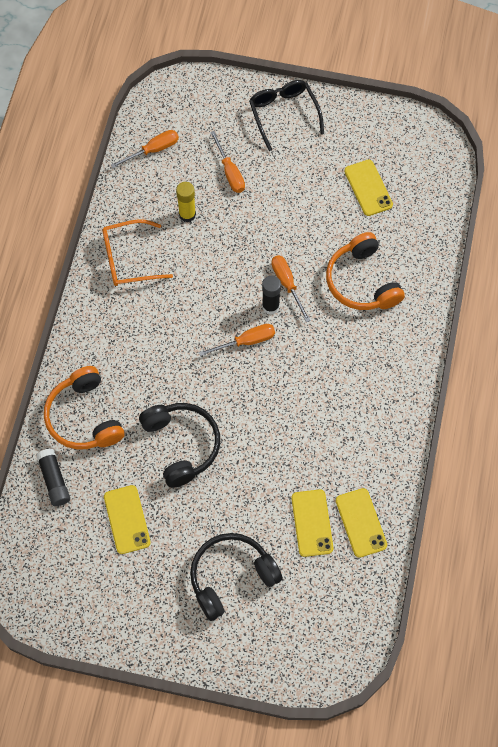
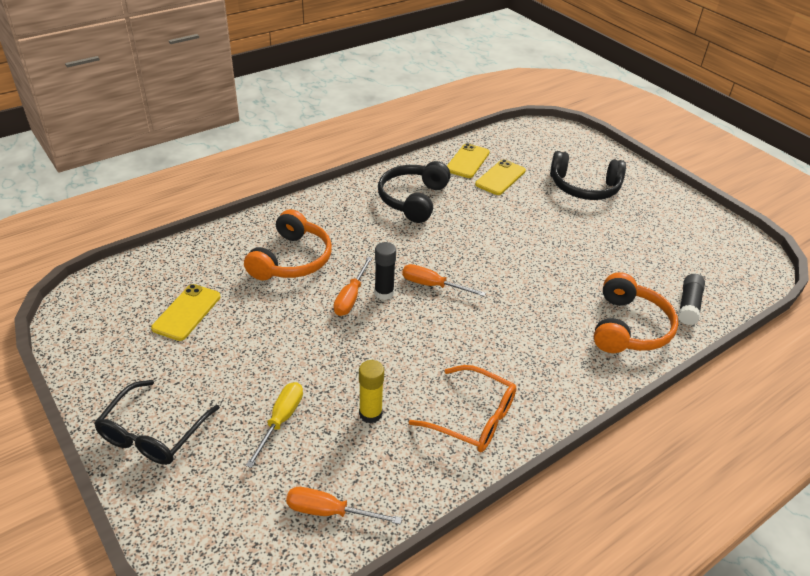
camera: 140 degrees left, 25 degrees down
(127, 519) = (640, 251): yellow phone -> none
(182, 445) = (555, 262): black headphones -> black headphones (412, 199)
(230, 172) = (281, 420): orange screwdriver -> yellow screwdriver

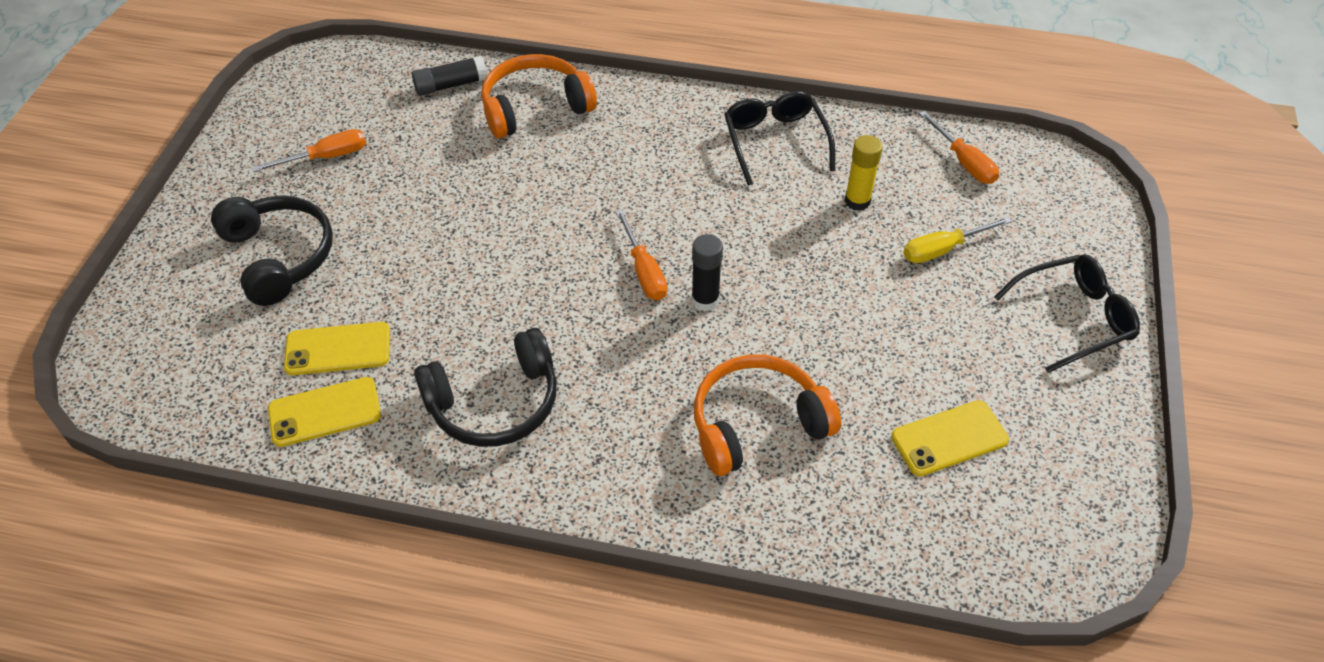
camera: 130 degrees left, 10 degrees up
(351, 297) = (746, 321): orange screwdriver -> orange screwdriver (326, 157)
(473, 418) = (775, 142): orange glasses -> black glasses

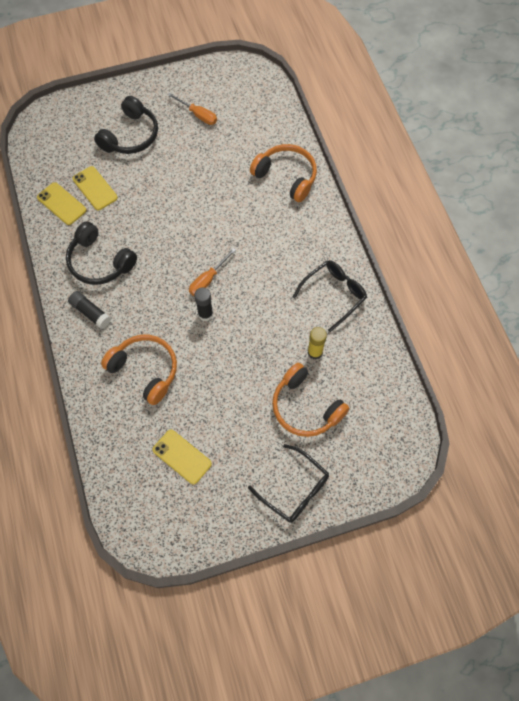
camera: 60 degrees right, 15 degrees up
(451, 85) = (278, 133): black glue stick -> black glue stick (90, 312)
(943, 249) = (305, 407): yellow screwdriver -> orange headphones
(963, 162) = (380, 393): orange screwdriver -> none

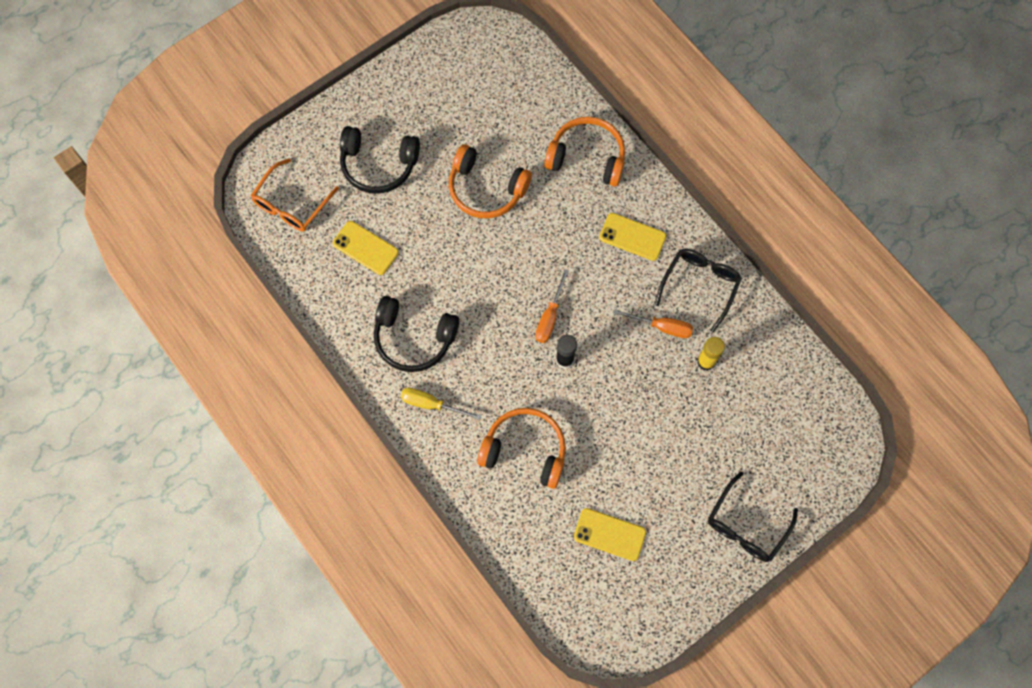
camera: 20 degrees left, 5 degrees up
(57, 142) = (291, 204): none -> orange glasses
(61, 204) = (334, 281): yellow phone -> yellow phone (632, 237)
(90, 312) = (431, 404): black glue stick -> yellow screwdriver
(131, 136) = (378, 165): black headphones -> black headphones turned 90 degrees clockwise
(198, 115) = (448, 111): orange screwdriver -> orange screwdriver (662, 327)
(294, 489) = (746, 525): black glasses -> black glasses turned 105 degrees clockwise
(305, 407) = (721, 429): orange headphones -> orange headphones (486, 189)

